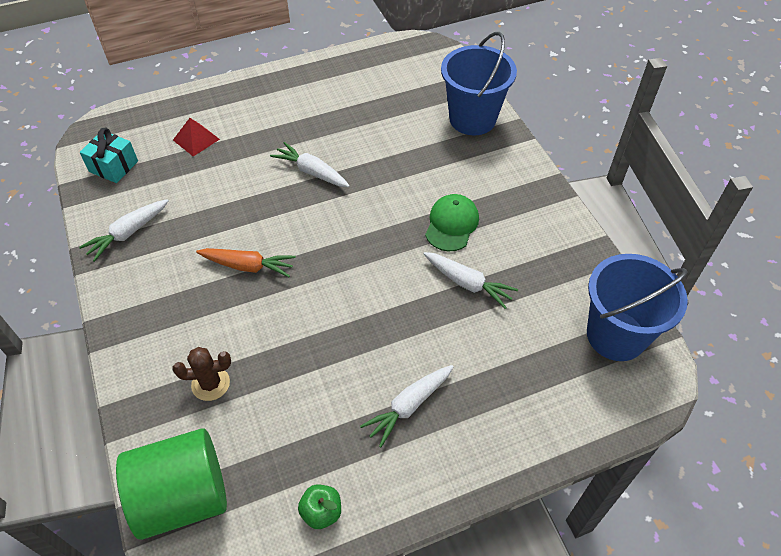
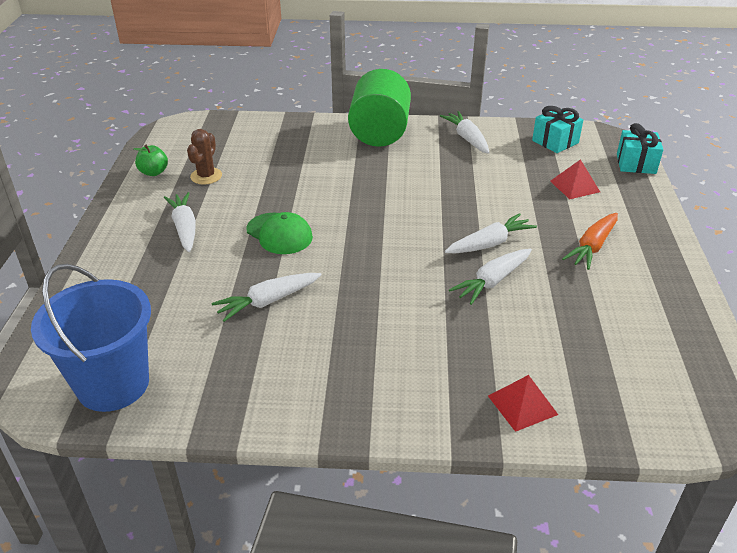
camera: 115 degrees right, 15 degrees down
(140, 109) = (636, 164): none -> turquoise gift
(183, 496) = (221, 129): green cylinder -> green cylinder (379, 133)
(210, 384) = (292, 150): brown cactus -> brown cactus (206, 176)
(248, 266) = (390, 184): orange carrot -> orange carrot (592, 247)
(361, 159) = (492, 282): none -> white carrot
(451, 224) = (351, 317): green cap -> green cap (279, 234)
(472, 119) = (522, 405): blue bucket -> red pyramid

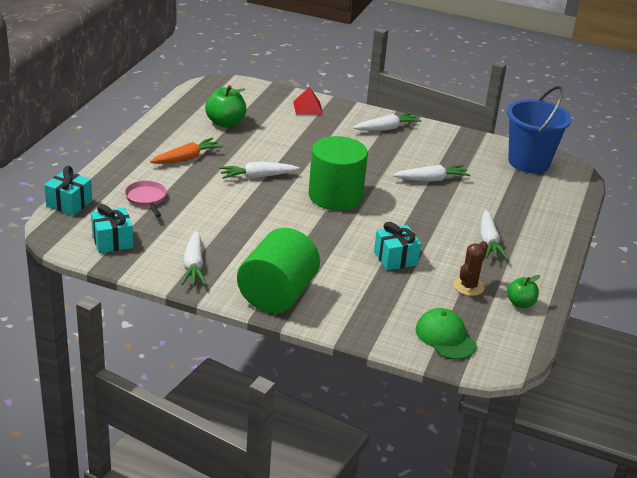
camera: 165 degrees left, 5 degrees down
(279, 234) = (412, 219): green cap -> green cap (445, 337)
(286, 186) = (395, 258): none -> turquoise gift
(382, 241) = (335, 196): none -> green cylinder
(492, 282) = (276, 156): white carrot -> white carrot (386, 128)
(575, 186) = (146, 199): red pyramid -> pink pan
(610, 324) = (225, 123): none -> green apple

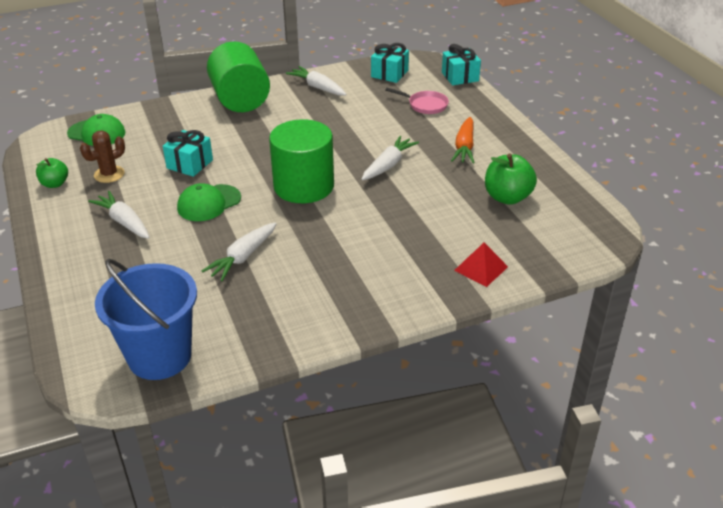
camera: 140 degrees right, 5 degrees up
(386, 128) = (367, 296): white carrot -> none
(415, 221) = (209, 203): none -> green cap
(468, 286) = (109, 174): brown cactus -> brown cactus turned 60 degrees clockwise

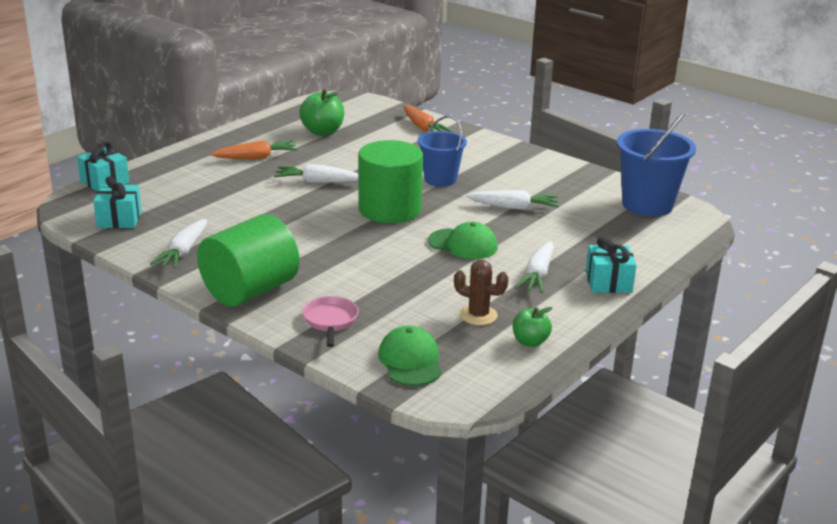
camera: 120 degrees left, 10 degrees down
(189, 164) = (412, 276): turquoise gift -> turquoise gift (608, 282)
(339, 234) = (440, 179): none -> blue bucket
(425, 105) = (185, 187): pink pan -> pink pan (330, 321)
(481, 268) = (423, 128): red pyramid -> orange carrot

